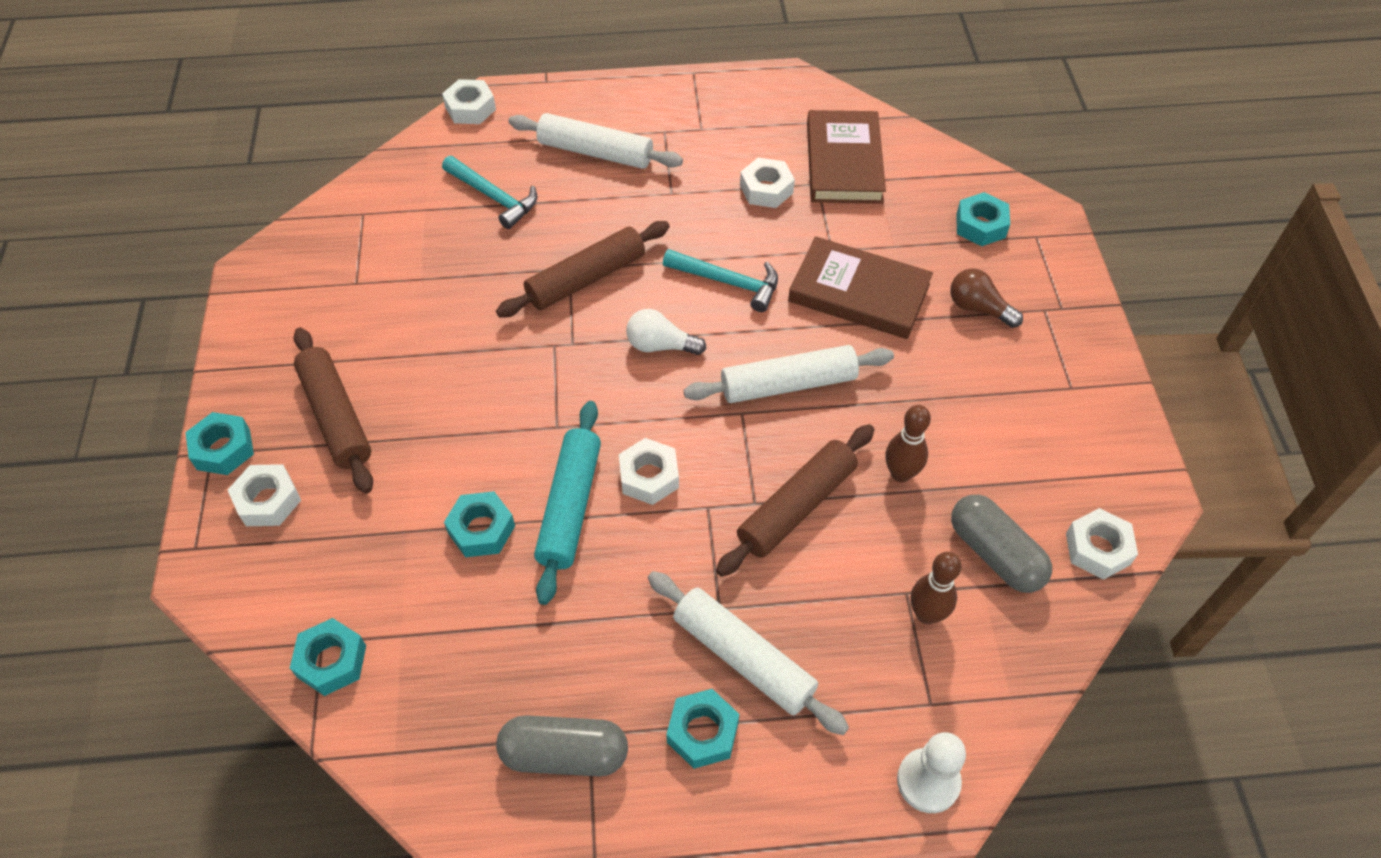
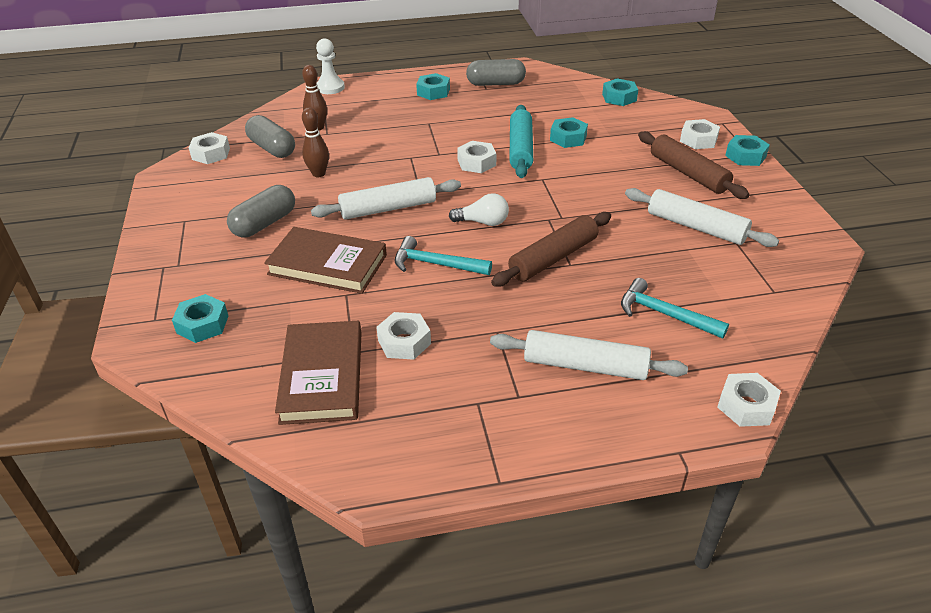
camera: 175 degrees right, 15 degrees down
(743, 658) = (415, 110): white rolling pin -> white rolling pin (696, 227)
(796, 507) = (385, 157): brown rolling pin -> none
(956, 370) = (264, 223): none -> grey capsule
(978, 308) = (232, 261): brown light bulb -> none

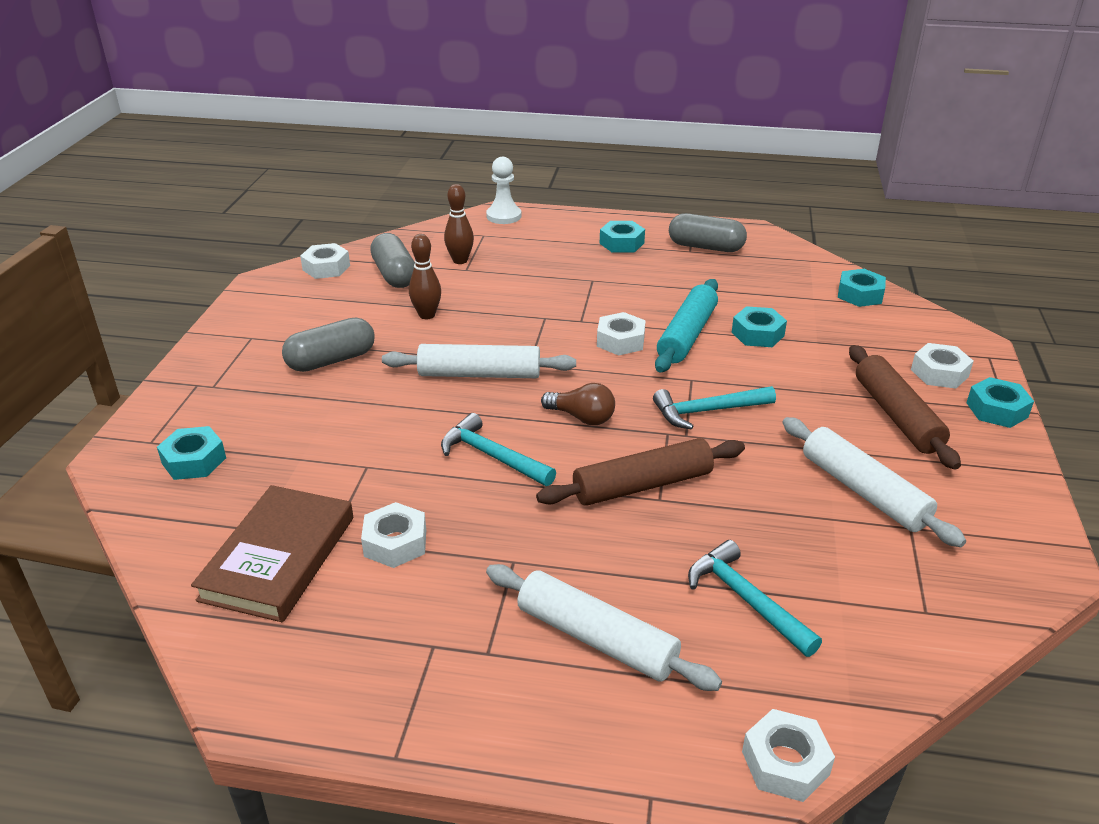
camera: 20 degrees right, 5 degrees down
(327, 264) = (369, 425): brown book -> none
(483, 222) = (582, 417): white light bulb -> brown light bulb
(566, 198) = (708, 411): none -> turquoise hammer

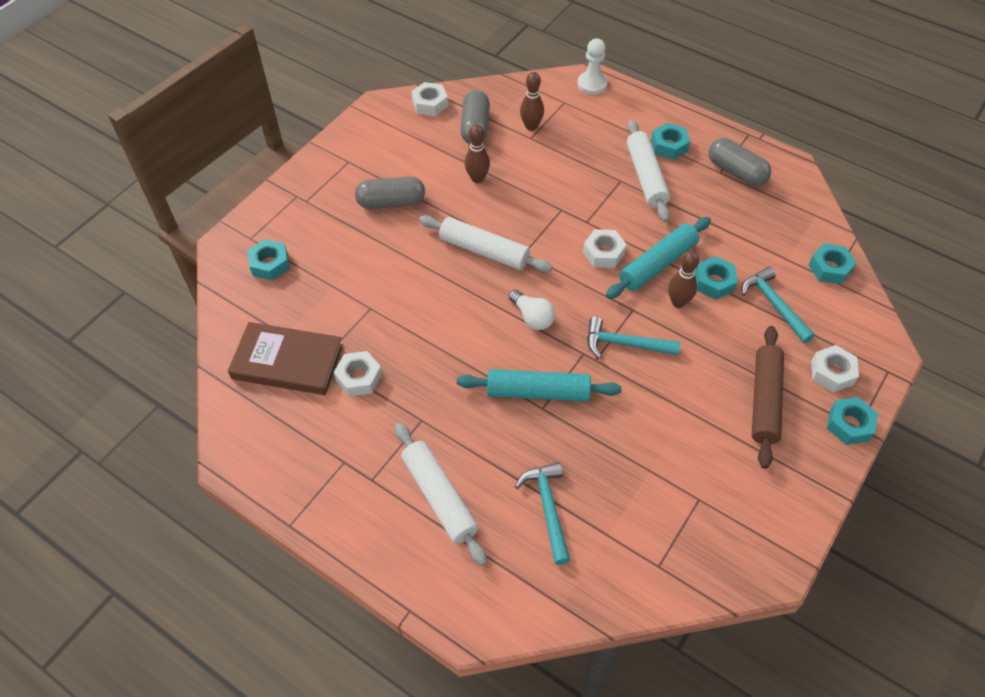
camera: 25 degrees right, 20 degrees up
(279, 558) = (287, 362): brown book -> brown book turned 60 degrees clockwise
(492, 456) = (453, 330): turquoise hammer -> turquoise hammer (774, 305)
(582, 417) = (532, 317): brown light bulb -> white light bulb
(642, 485) = (538, 392): brown rolling pin -> turquoise rolling pin
(735, 360) = (678, 302): none -> brown bowling pin
(785, 763) = (497, 625): white nut -> none
(863, 491) = (688, 457): white rolling pin -> white rolling pin (646, 177)

